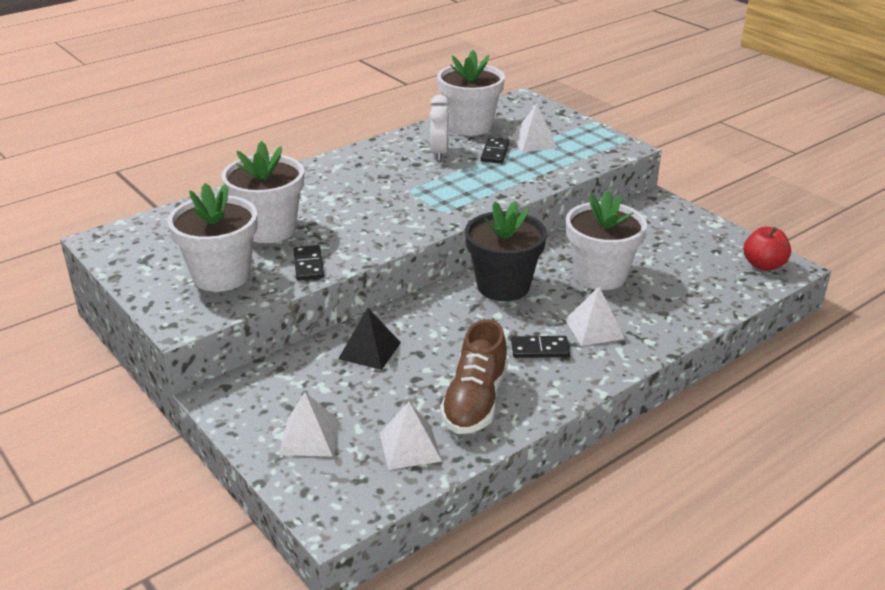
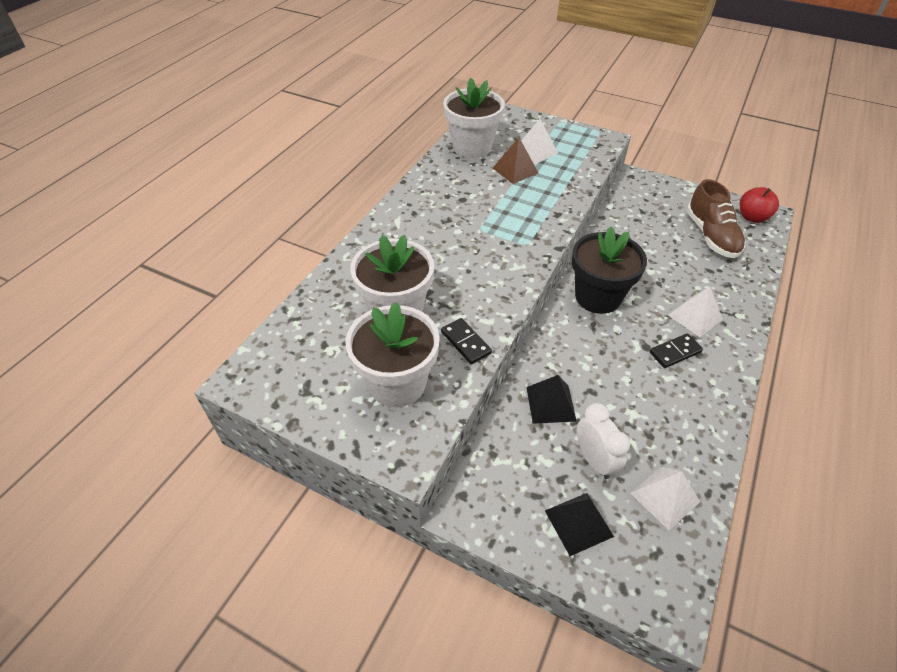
camera: 25 degrees left, 15 degrees up
(309, 437) = (578, 523): white pyramid -> black pyramid
(439, 153) = (472, 183): white clock -> white clock (594, 460)
(475, 401) = (673, 426): brown shoe -> brown shoe (711, 236)
(495, 153) = (515, 170): black domino -> brown pyramid
(600, 275) = (656, 262): white flower pot -> none

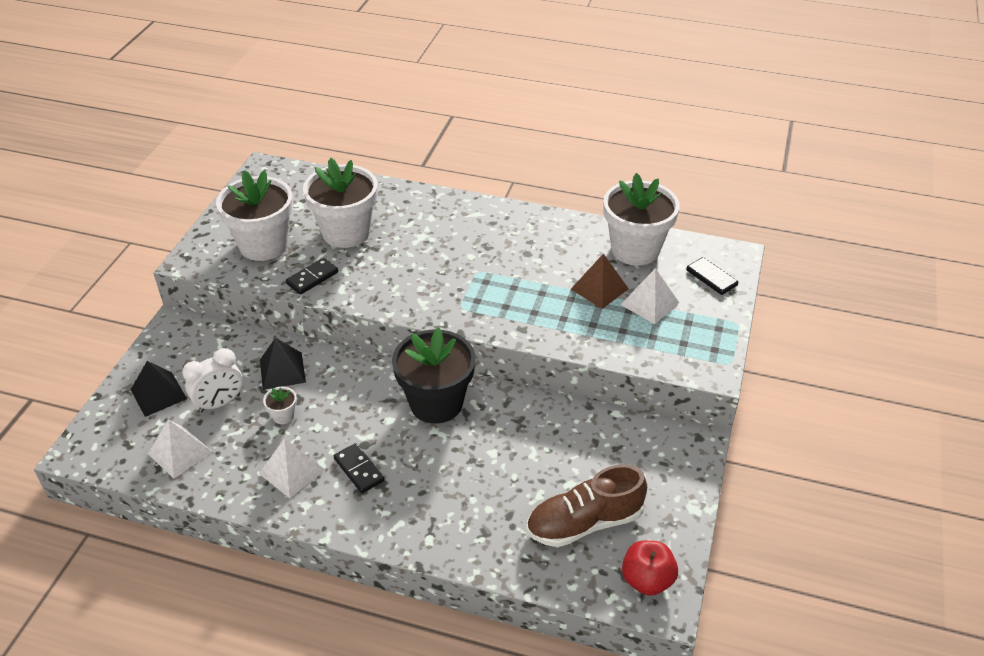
camera: 80 degrees right, 5 degrees down
(512, 122) = (711, 278): none -> black domino
(612, 404) = (283, 416): none -> white flower pot
(695, 317) = (418, 492): white pyramid -> white pyramid (292, 471)

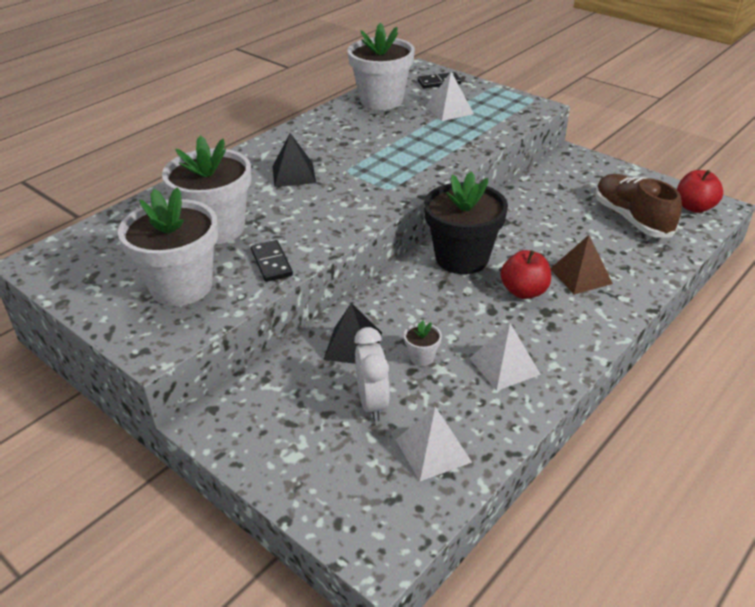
camera: 65 degrees left, 5 degrees down
(158, 394) = (322, 455): black pyramid -> black pyramid (294, 174)
(359, 470) = (523, 321): black domino -> none
(404, 460) = (524, 292): none -> red apple
(584, 523) = (631, 219): brown shoe -> brown shoe turned 150 degrees clockwise
(599, 289) = (416, 124): brown pyramid -> brown pyramid (580, 276)

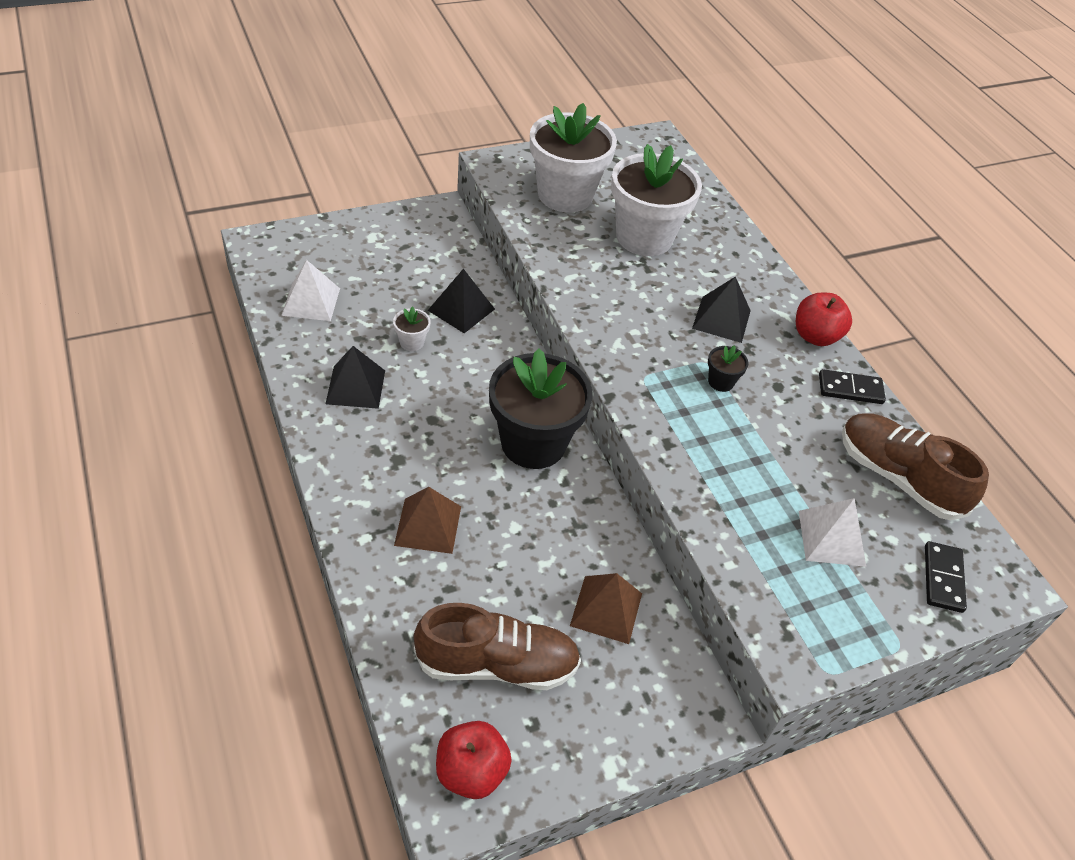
camera: 110 degrees right, 10 degrees up
(271, 263) = (561, 249): black domino -> black domino (850, 389)
(361, 162) = (721, 382): none -> black flower pot
(372, 403) = (386, 292): white clock -> none
(381, 100) = (898, 478): white flower pot -> brown shoe
(504, 366) = (356, 387): white pyramid -> black pyramid
(524, 292) = (441, 460): red apple -> red apple (815, 336)
(552, 196) = (606, 609): none -> brown pyramid

